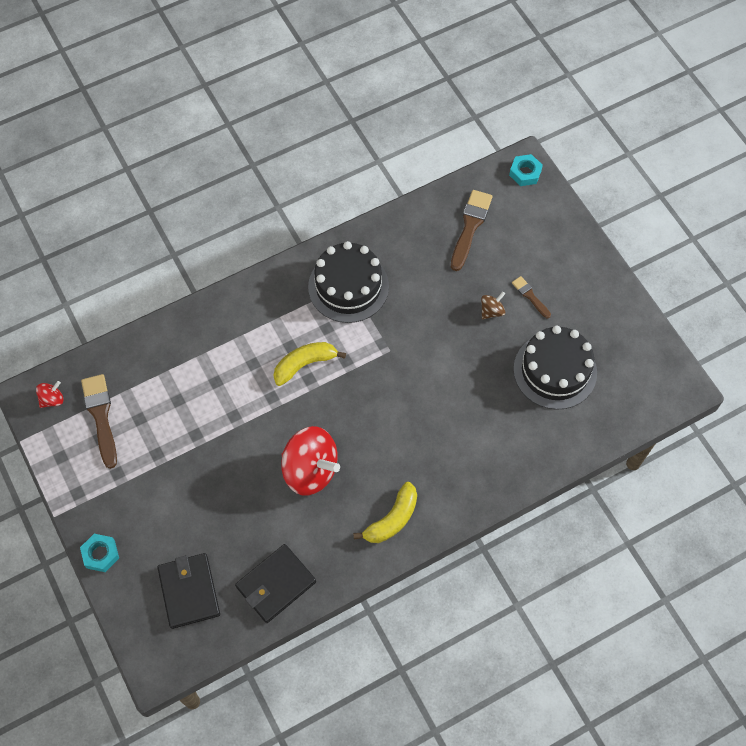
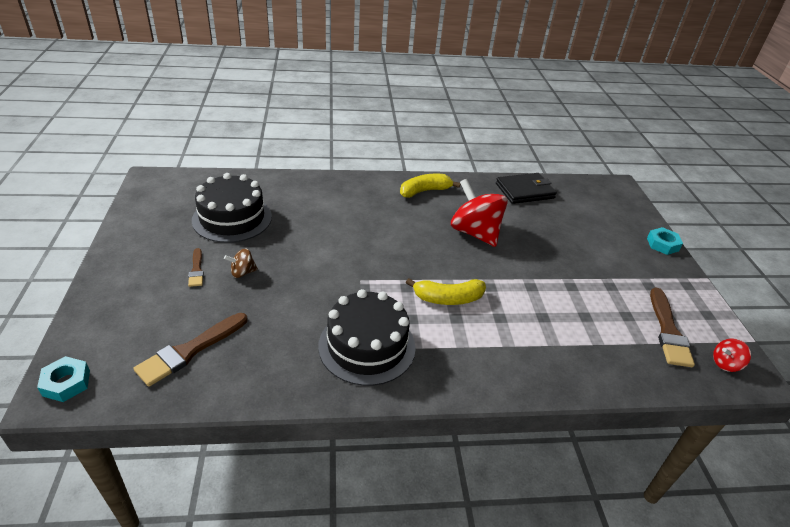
camera: 160 degrees left, 25 degrees down
(189, 591) = (591, 207): black wallet -> none

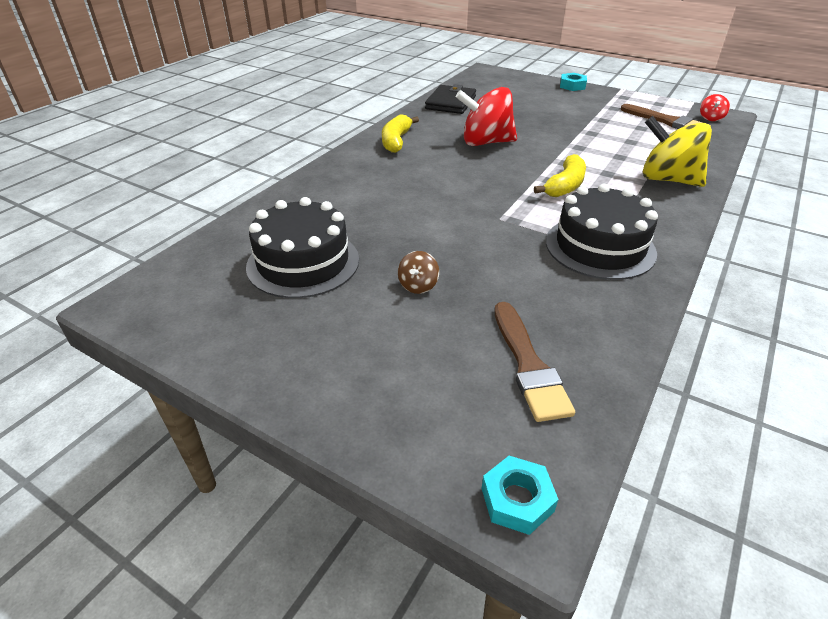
camera: 50 degrees left, 0 degrees up
(196, 270) = (379, 318): brown brush -> none
(532, 360) = (667, 179): none -> yellow spinning top

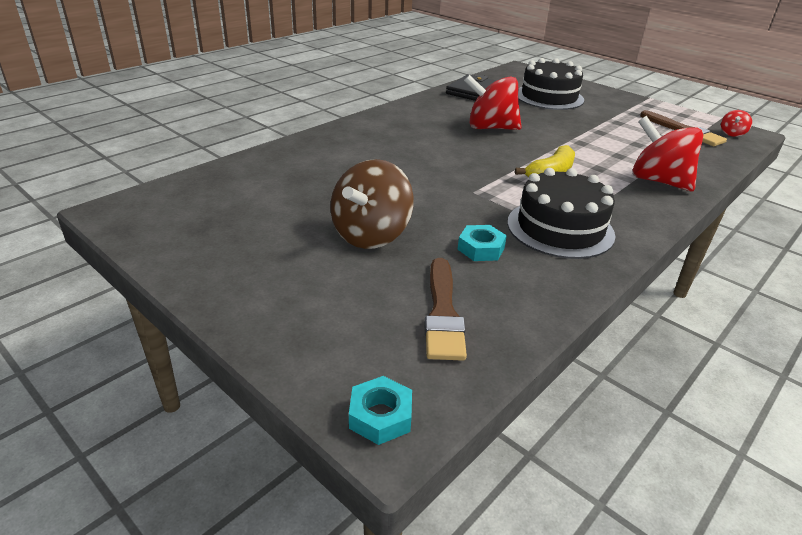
camera: 10 degrees right, 5 degrees down
(303, 263) = (277, 202): black cake -> black cake (549, 97)
(396, 141) = (406, 117): yellow banana -> none
(418, 286) = (371, 235): brown spinning top -> brown spinning top, size x2.22
(572, 86) = (600, 90): turquoise nut -> turquoise nut (481, 248)
(667, 179) = (658, 181): yellow spinning top -> red spinning top

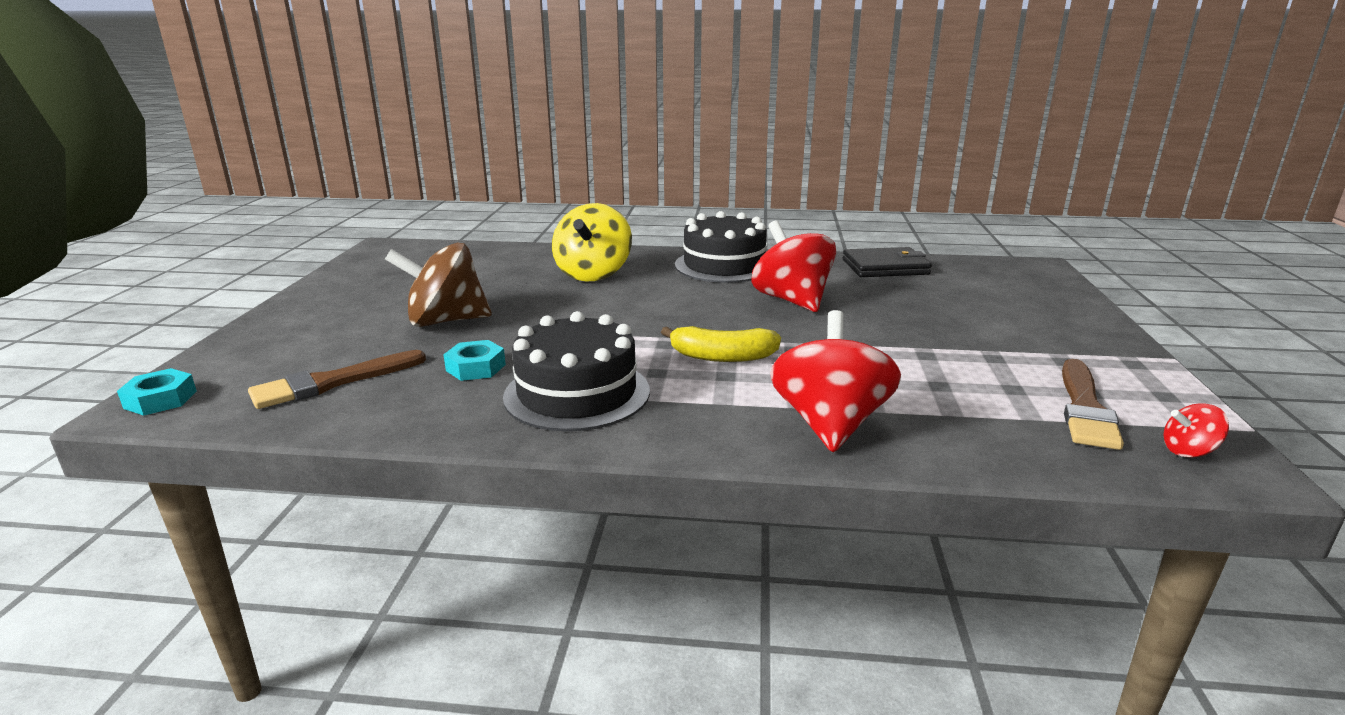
camera: 55 degrees right, 10 degrees down
(354, 157) = (593, 274): none -> yellow spinning top
(549, 97) = (976, 302): black cake -> black cake (724, 265)

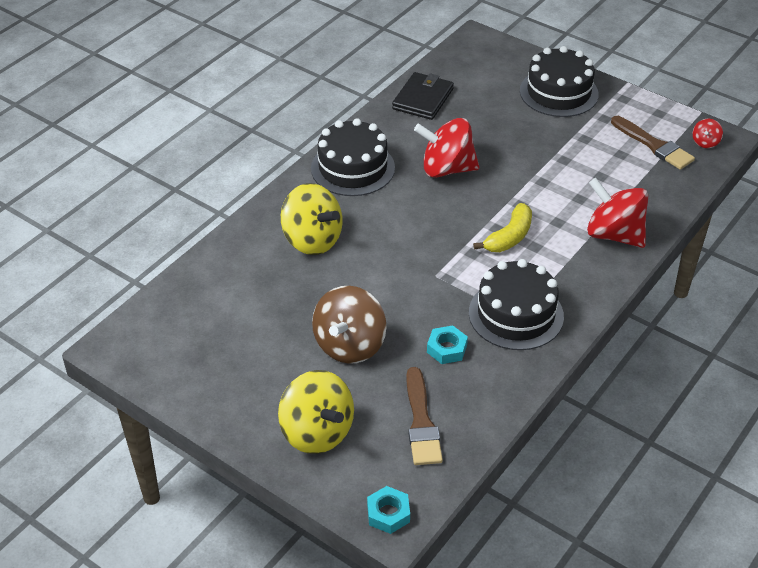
camera: 60 degrees left, 20 degrees up
(297, 336) = (317, 432): none -> yellow spinning top
(1048, 323) = (558, 92): none -> black cake

